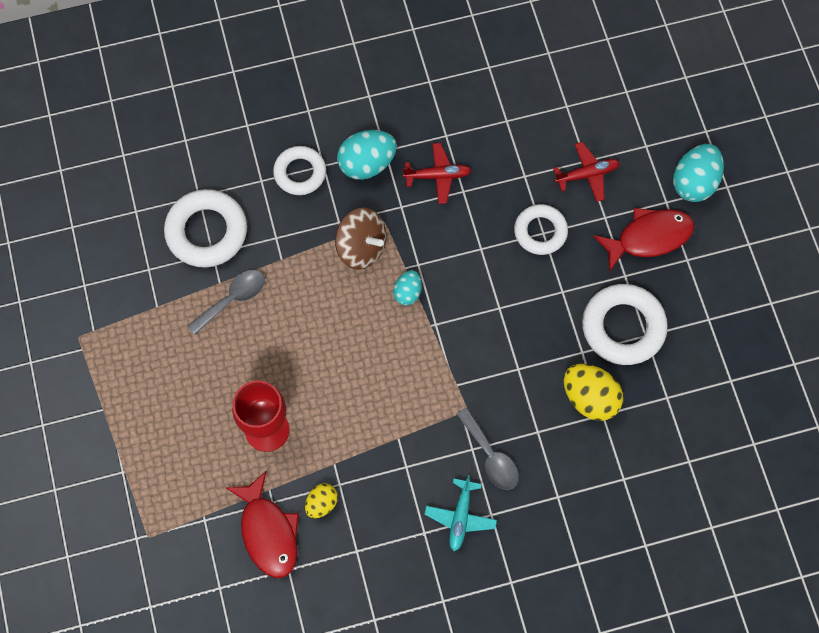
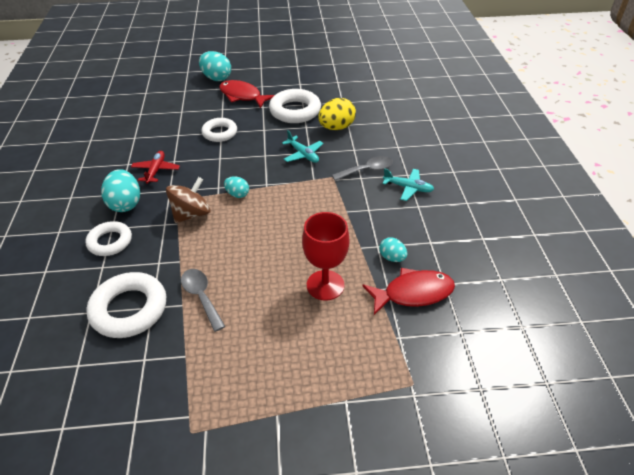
camera: 80 degrees left, 25 degrees down
(321, 503) = (392, 258): yellow egg -> turquoise egg
(511, 360) = (303, 154): none -> turquoise plane
(587, 174) = (191, 112): red plane -> none
(649, 237) = (242, 96): red fish -> red fish turned 45 degrees counterclockwise

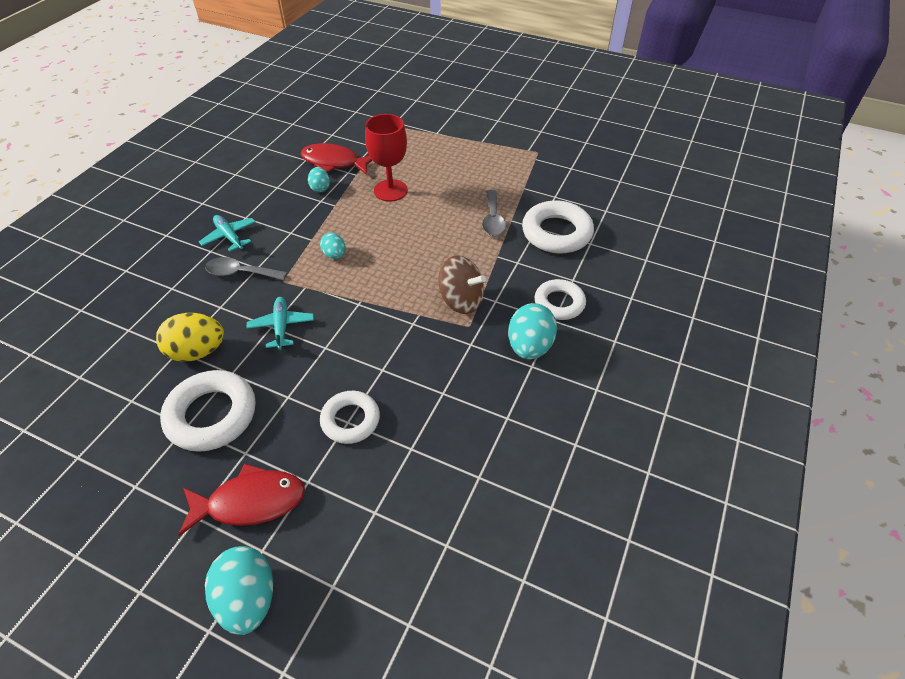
camera: 150 degrees left, 5 degrees up
(156, 171) = (473, 385): red plane -> none
(191, 214) = (461, 300): brown spinning top -> brown spinning top turned 135 degrees counterclockwise
(237, 194) = (398, 303): turquoise egg -> turquoise egg (335, 255)
(242, 96) = (250, 502): red fish -> red fish turned 75 degrees counterclockwise

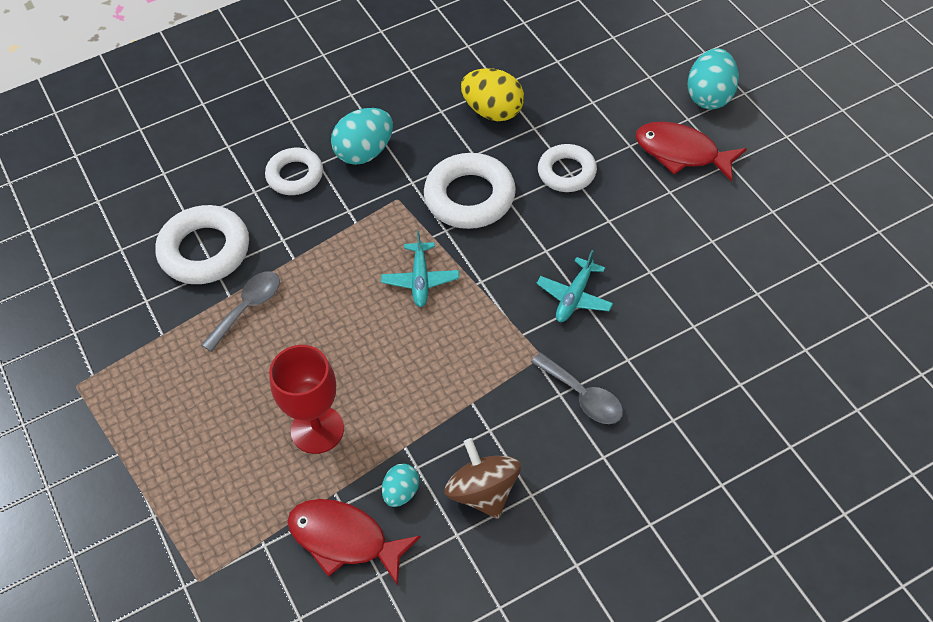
camera: 140 degrees left, 5 degrees up
(197, 351) = (673, 313): yellow egg -> yellow egg (493, 111)
(212, 415) = (685, 238): white ring -> white ring (470, 197)
(229, 237) = (568, 468): turquoise plane -> turquoise plane (420, 280)
(334, 162) = (345, 539): red fish -> red fish turned 150 degrees clockwise
(335, 255) = (461, 361): turquoise egg -> none
(461, 300) = (379, 228): brown spinning top -> brown spinning top (483, 492)

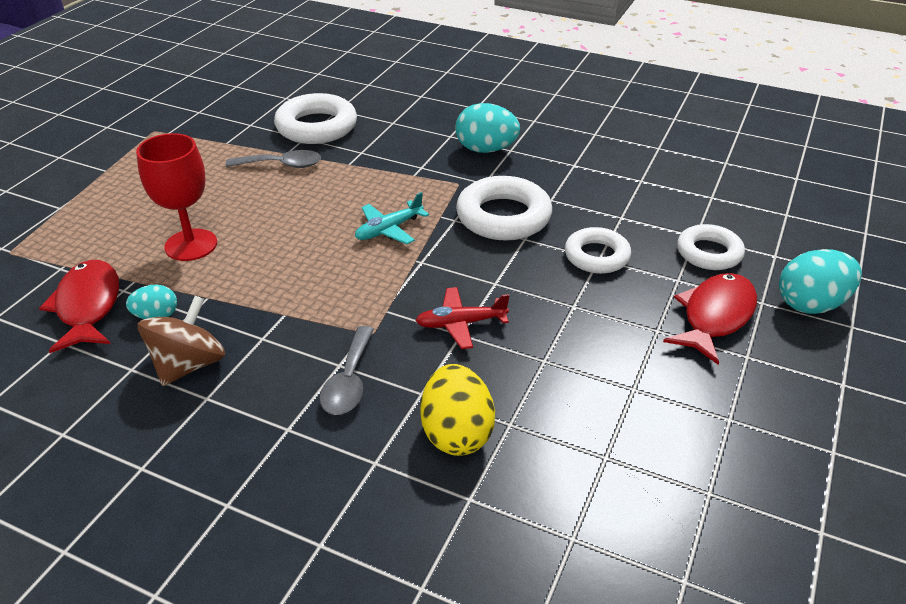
camera: 50 degrees right, 15 degrees down
(295, 175) = (426, 131): white ring -> white ring (709, 253)
(493, 111) = (609, 189): yellow egg -> yellow egg (456, 433)
(574, 297) = (460, 324): turquoise plane -> red plane
(682, 153) = (715, 317): red fish -> red fish turned 45 degrees clockwise

